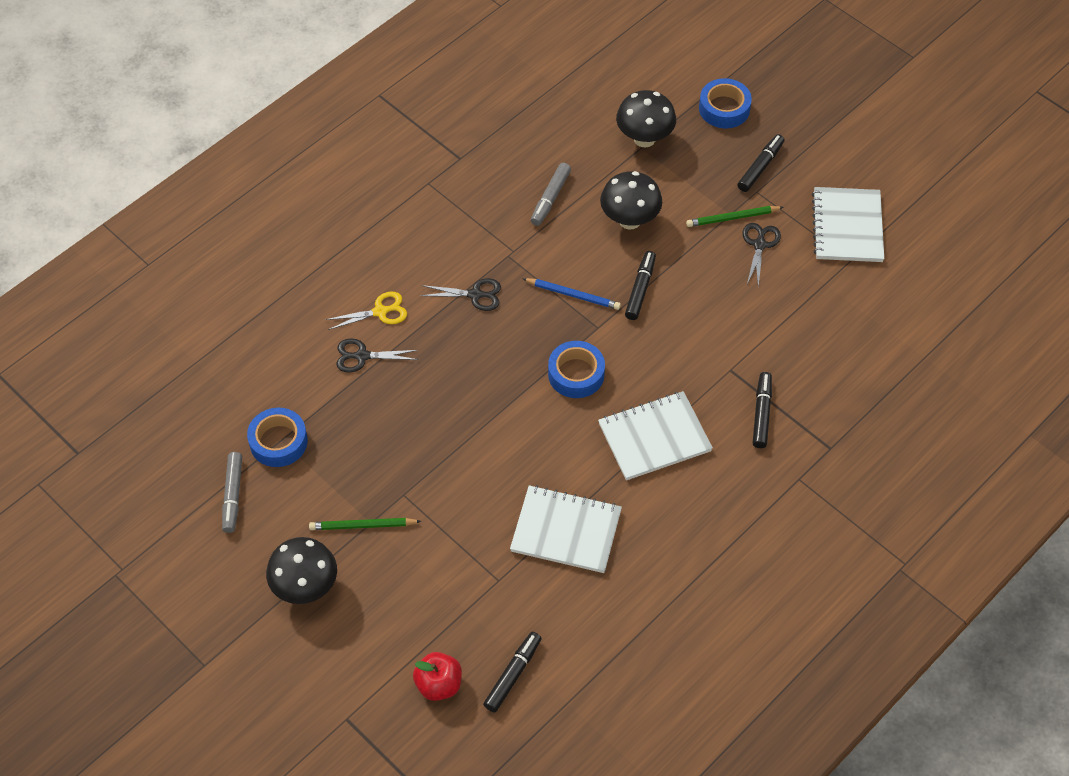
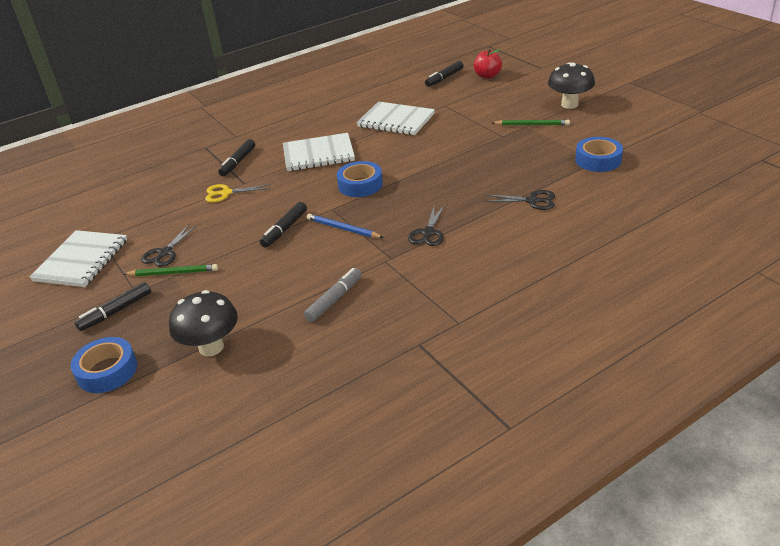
camera: 165 degrees left, 20 degrees down
(233, 495) = (628, 138): grey marker -> none
(380, 311) = (515, 226): yellow scissors -> yellow scissors (226, 193)
(475, 295) = (428, 233): black scissors -> black scissors turned 90 degrees counterclockwise
(629, 220) = (267, 277): black mushroom -> none

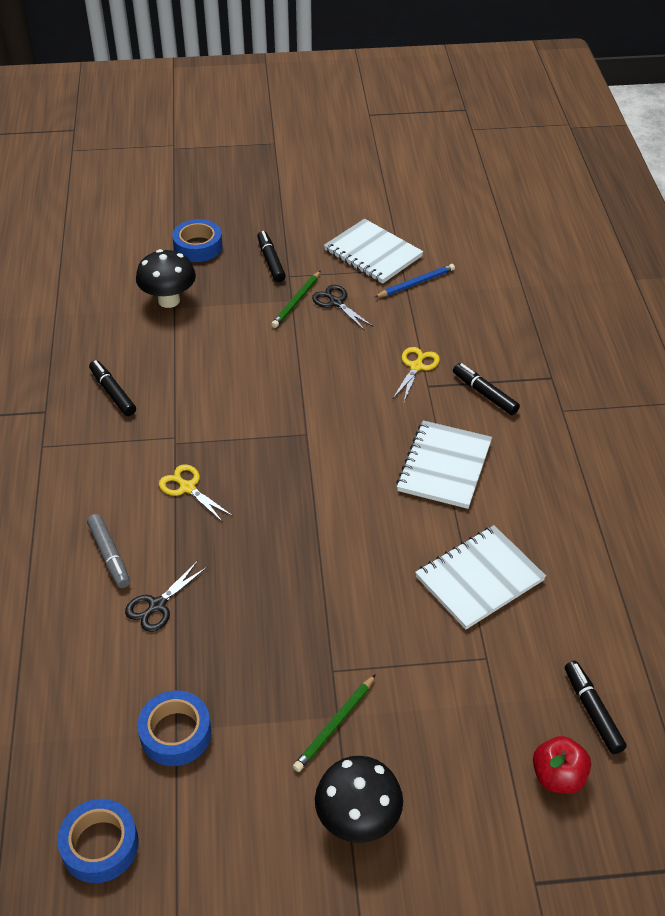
camera: 115 degrees right, 10 degrees up
(284, 229) = (300, 388): black marker -> black marker (113, 392)
(334, 300) = (153, 384): grey marker -> grey marker (109, 555)
(343, 228) = (259, 429): blue pencil -> blue pencil (416, 283)
(360, 185) = (335, 475): blue tape -> blue tape (100, 845)
(428, 233) = (187, 487): black scissors -> yellow scissors

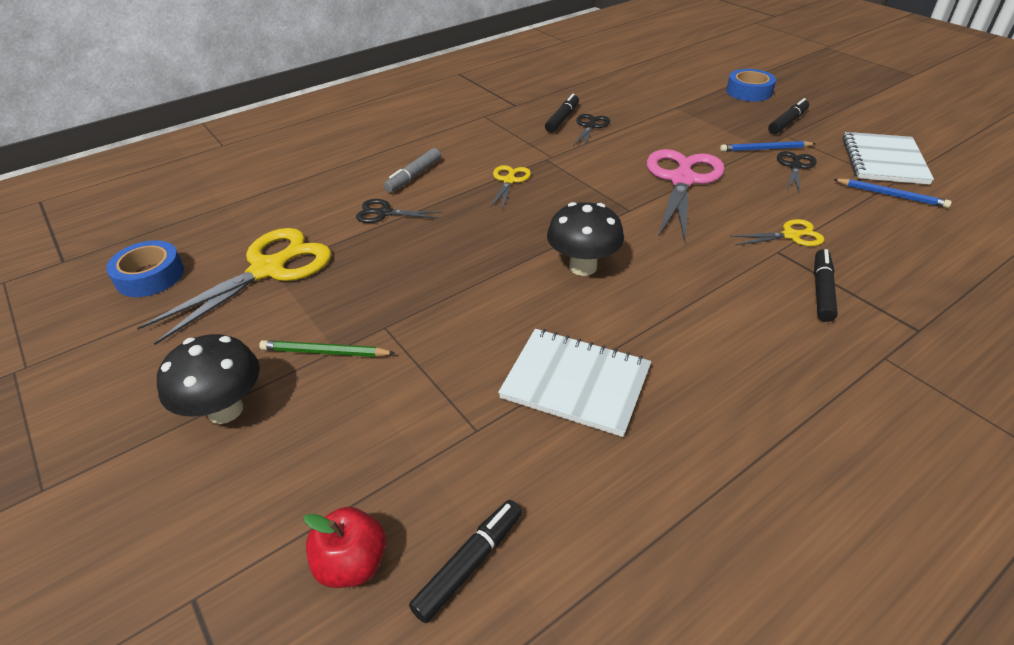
camera: 60 degrees right, 5 degrees down
(148, 381) = (590, 126): none -> black scissors
(169, 300) = (678, 103): black mushroom -> black mushroom (583, 267)
(175, 733) = (269, 269): blue tape -> yellow scissors
(293, 377) = (682, 180): none -> pink scissors
(296, 301) = (765, 149): green pencil -> blue pencil
(444, 466) = (692, 301): white notebook -> none

